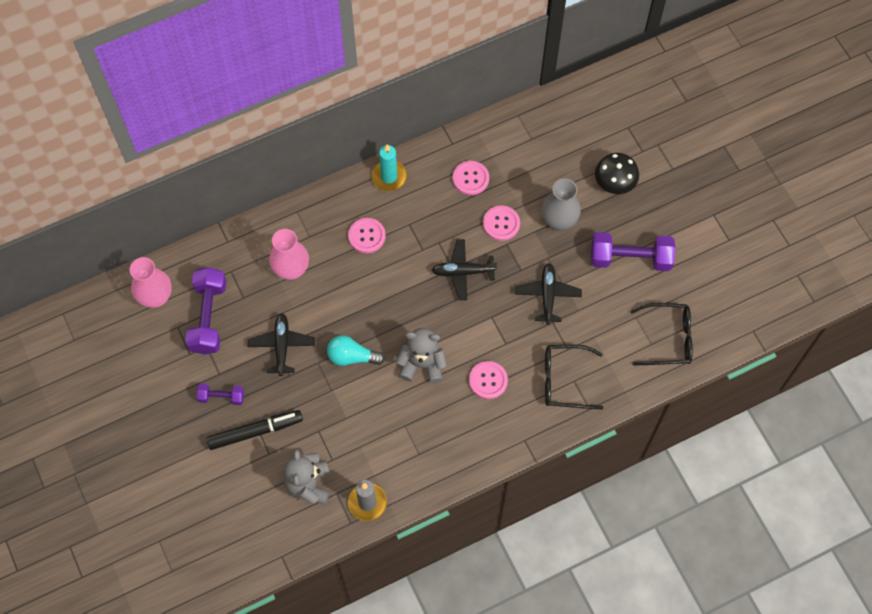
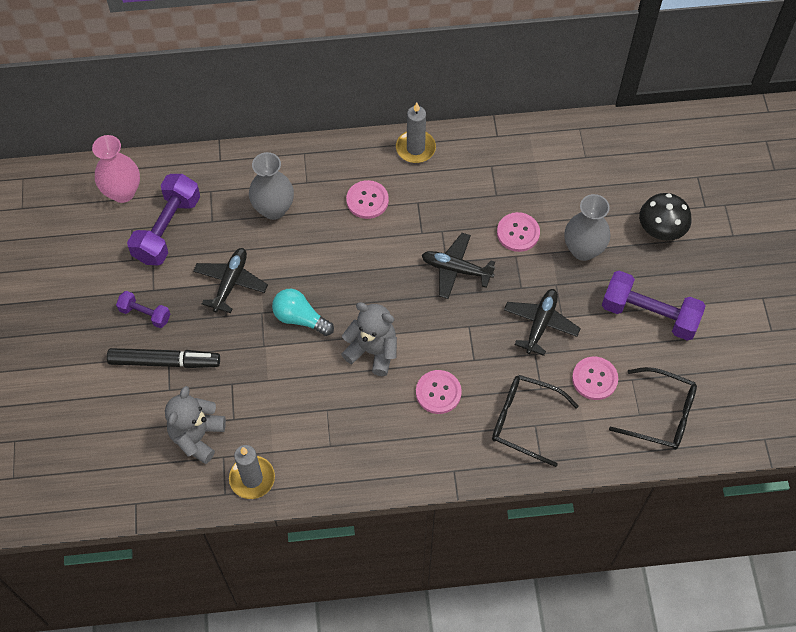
camera: 20 degrees right, 5 degrees down
(291, 269) = (273, 209): pink vase -> grey vase
(389, 177) = (415, 148): turquoise candle -> grey candle
(470, 178) = (502, 177): pink button -> pink button (594, 379)

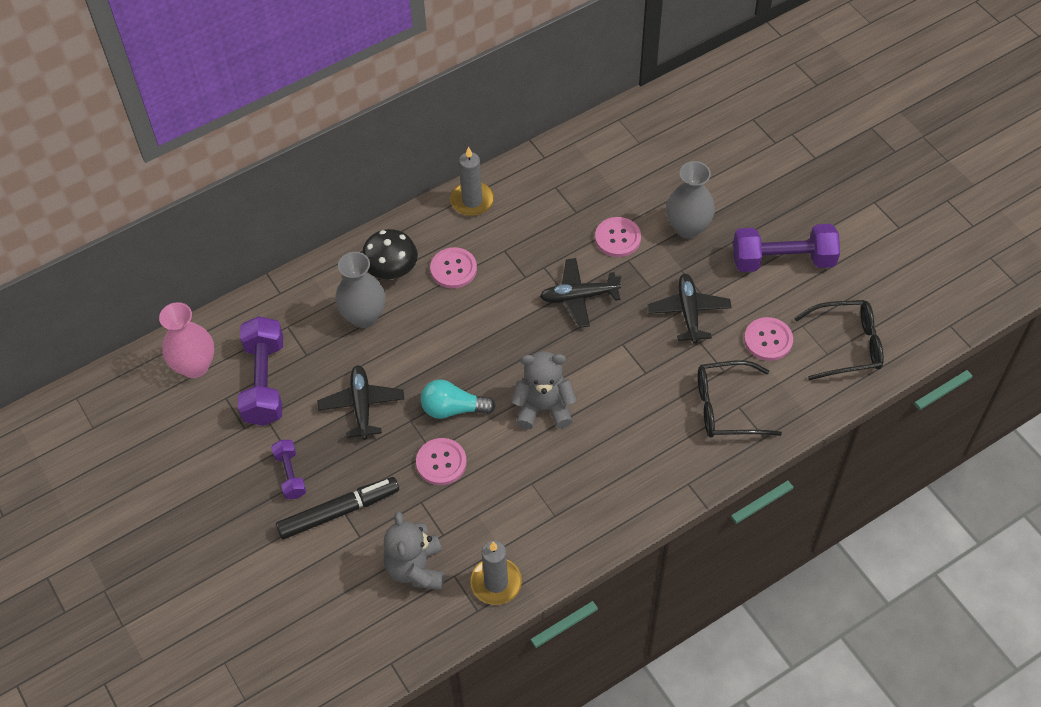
camera: 25 degrees left, 5 degrees down
(145, 314) = (290, 475): purple dumbbell -> purple dumbbell turned 75 degrees clockwise
(438, 392) = (630, 418): pink button -> pink button (441, 462)
(660, 230) = (748, 180): black mushroom -> black mushroom (391, 271)

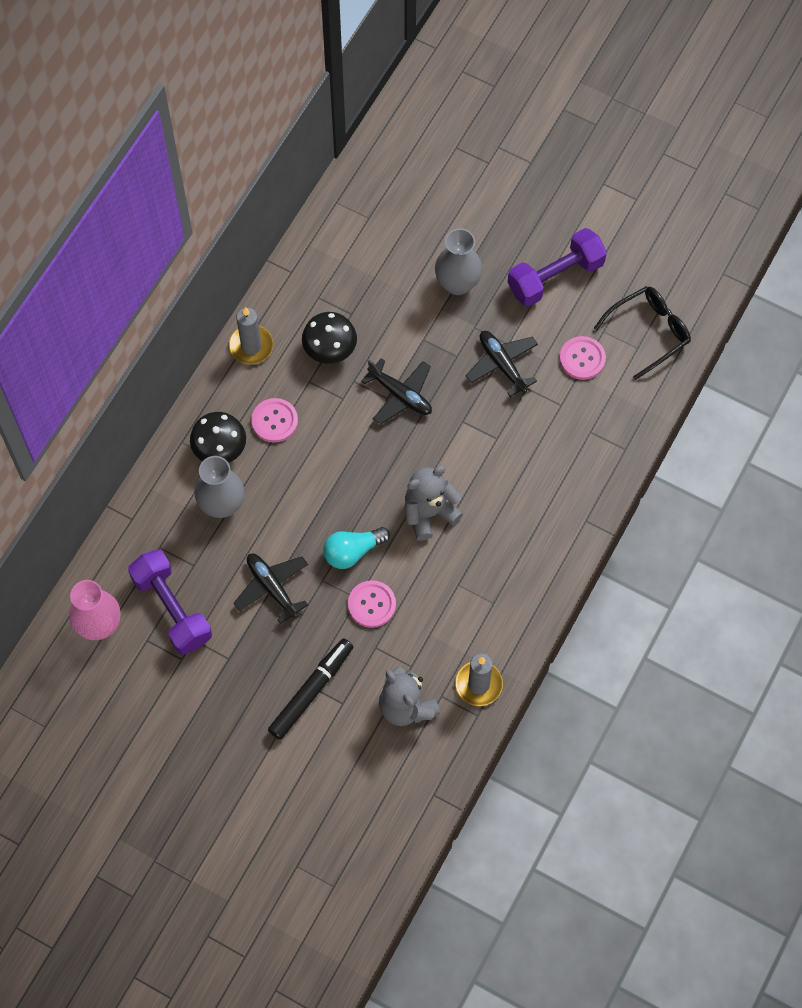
camera: 30 degrees left, 10 degrees up
(290, 475) = (249, 680): purple dumbbell -> none
(539, 233) = (330, 350): none -> black mushroom
(579, 297) = (400, 395): black plane -> black plane turned 105 degrees counterclockwise
(617, 238) = (402, 322): pink button -> none
(726, 407) = (580, 437): black glasses -> none

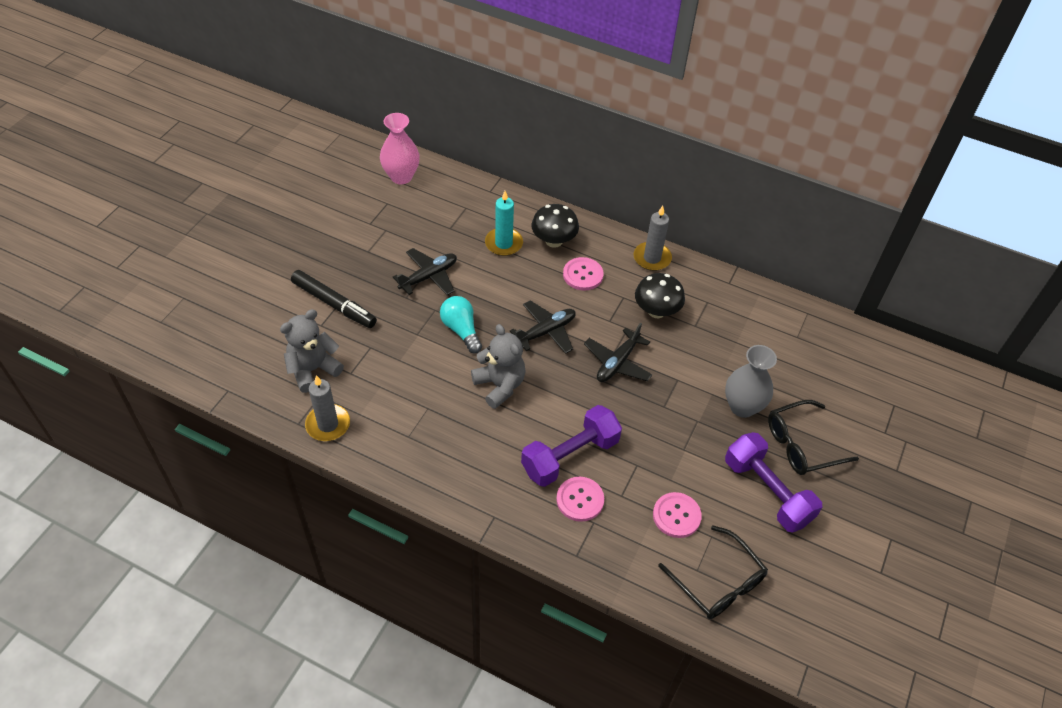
camera: 85 degrees right, 15 degrees down
(172, 609) = (412, 216): purple dumbbell -> purple dumbbell (570, 456)
(222, 504) = (503, 243): grey vase -> turquoise candle
(371, 604) = (411, 344): pink button -> pink button (580, 500)
(502, 238) = (801, 445): none -> black glasses
(502, 365) = (660, 444): black plane -> black plane (546, 332)

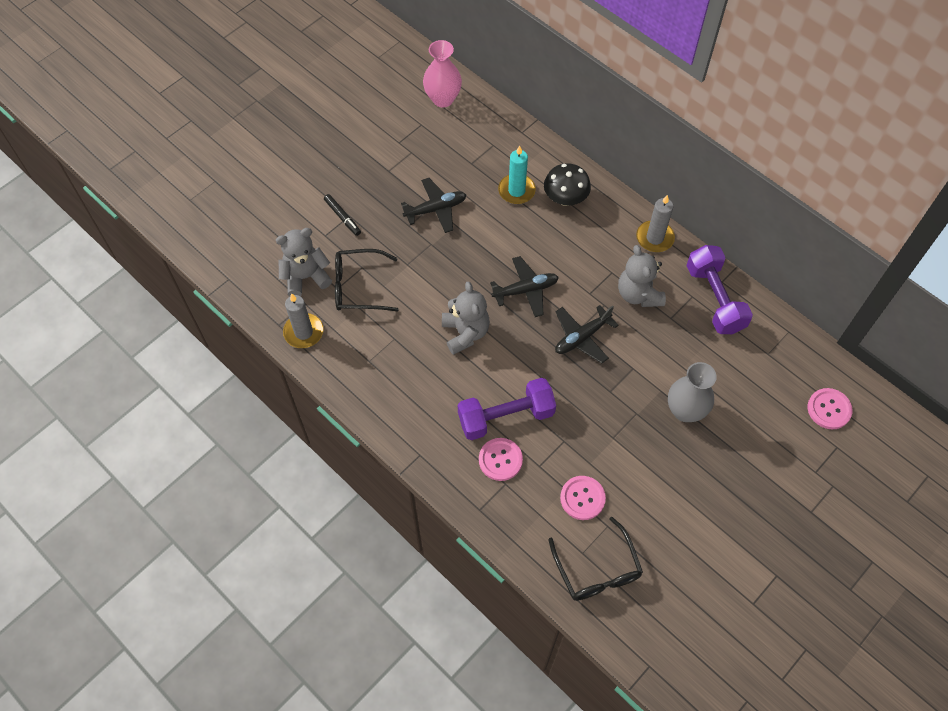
camera: 20 degrees right, 10 degrees up
(334, 304) = (342, 217): black marker -> black marker, size x0.58
(461, 330) = (448, 270): turquoise light bulb -> none
(583, 275) = (581, 240): pink button -> pink button (829, 409)
(656, 311) = (638, 294): black mushroom -> grey teddy bear
(767, 492) = (676, 499): purple dumbbell -> purple dumbbell (714, 299)
(801, 445) = (727, 462): black glasses -> black glasses (358, 287)

